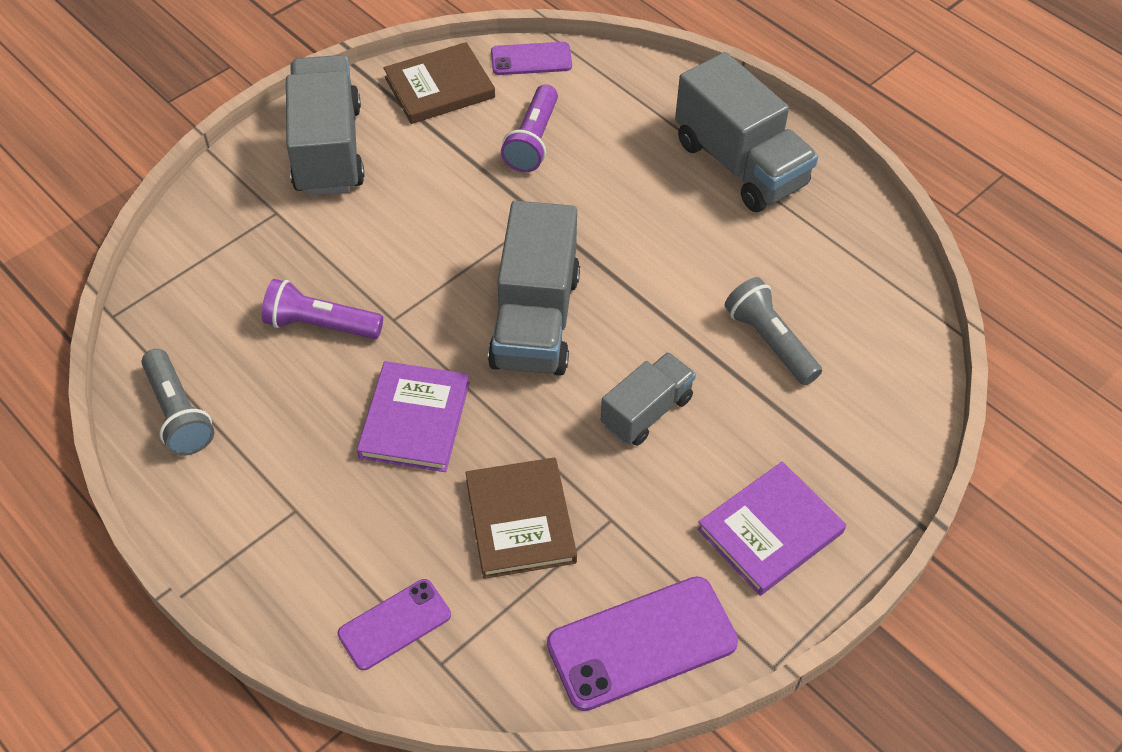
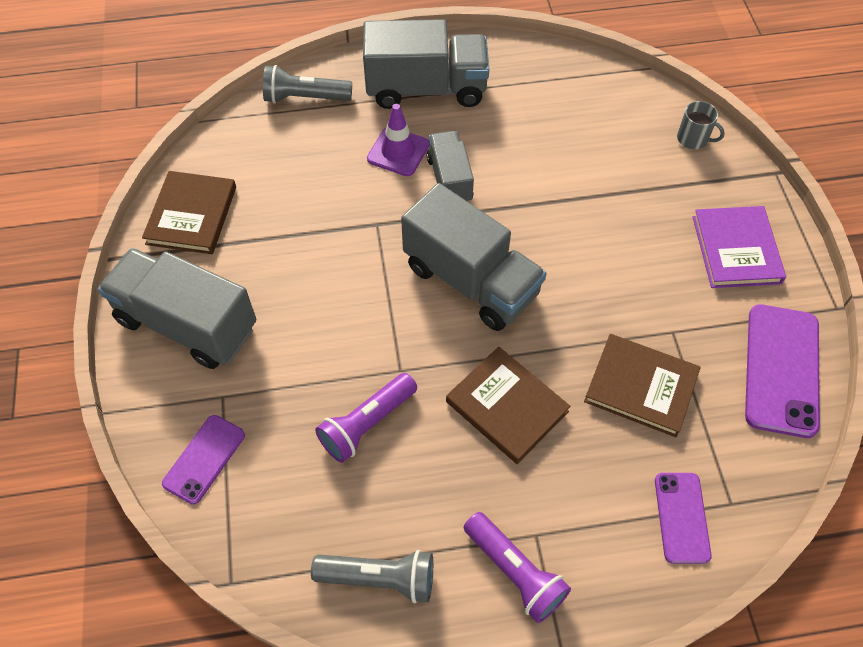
camera: 55 degrees left, 5 degrees up
(415, 420) = (507, 406): purple book -> brown book
(531, 59) = (219, 144): purple phone -> purple phone (204, 459)
(533, 141) = (301, 188): purple flashlight -> purple flashlight (515, 572)
(640, 185) = (398, 151): none -> purple traffic cone
(646, 411) = (598, 261): grey truck -> grey truck (449, 179)
(769, 341) = (587, 162): grey flashlight -> grey flashlight (305, 98)
(894, 421) = (693, 139): none -> grey mug

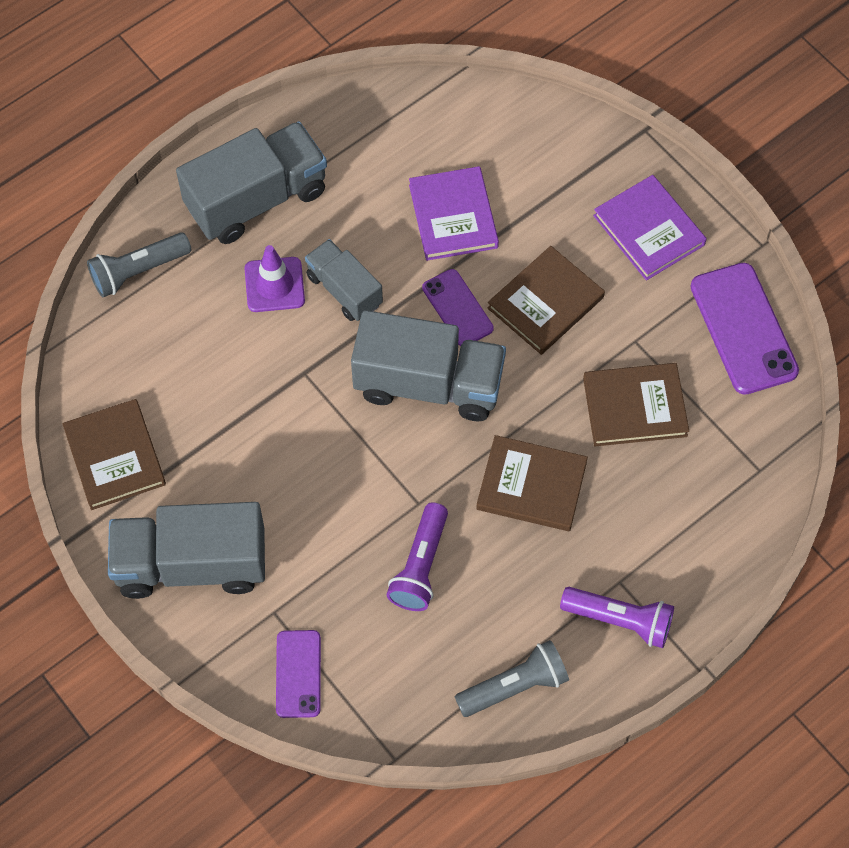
camera: 30 degrees left, 5 degrees up
(572, 166) = (453, 216): none -> purple book
(610, 264) = (545, 303): none -> brown book
(682, 517) = (727, 503): purple phone -> purple phone (457, 308)
(693, 139) = (551, 129): grey mug -> none

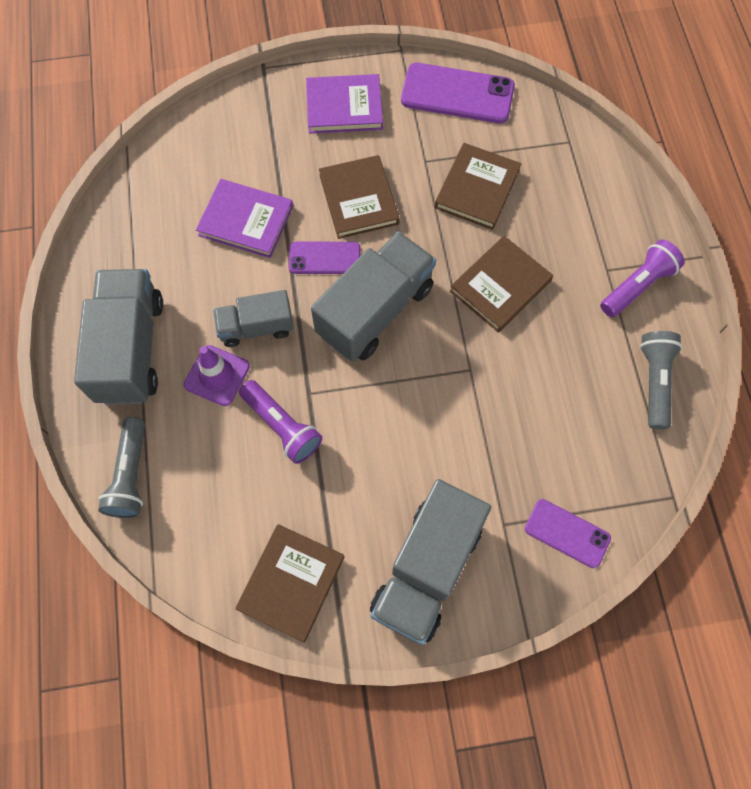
camera: 60 degrees left, 5 degrees up
(115, 456) = (291, 583): brown book -> brown book turned 75 degrees counterclockwise
(420, 566) = (523, 395): purple flashlight -> purple flashlight (282, 426)

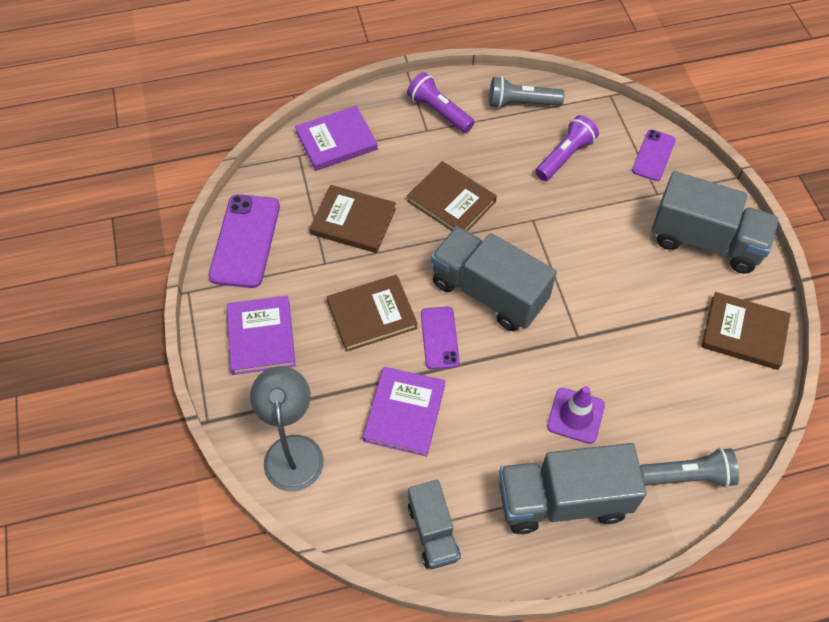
camera: 95 degrees left, 10 degrees down
(224, 130) = (293, 450): none -> grey lamp
(256, 327) = (520, 388): grey truck -> grey truck (433, 532)
(282, 426) = (613, 354): purple flashlight -> purple flashlight (565, 156)
(590, 177) = (336, 141): none -> purple book

